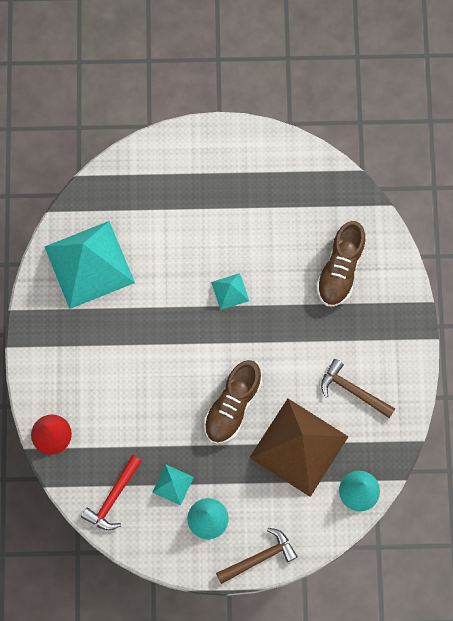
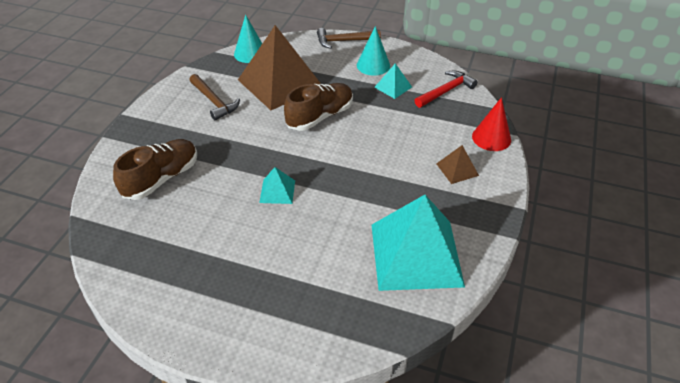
camera: 160 degrees left, 30 degrees down
(76, 376) = (457, 169): none -> brown pyramid

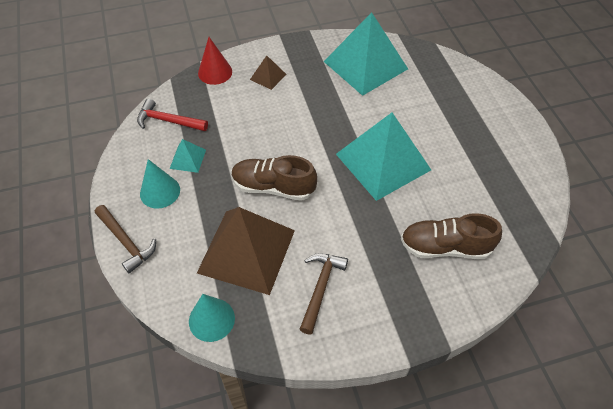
camera: 125 degrees left, 10 degrees up
(277, 191) = (383, 161): turquoise pyramid -> turquoise pyramid, size x2.31

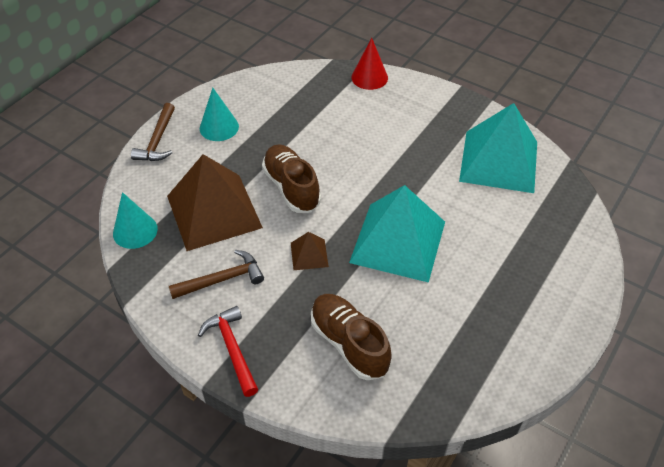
camera: 50 degrees right, 5 degrees down
(168, 121) = (289, 86): red hammer -> red hammer (232, 349)
(187, 159) = (265, 121): turquoise pyramid -> none
(268, 76) = (404, 110): brown pyramid -> brown pyramid (309, 254)

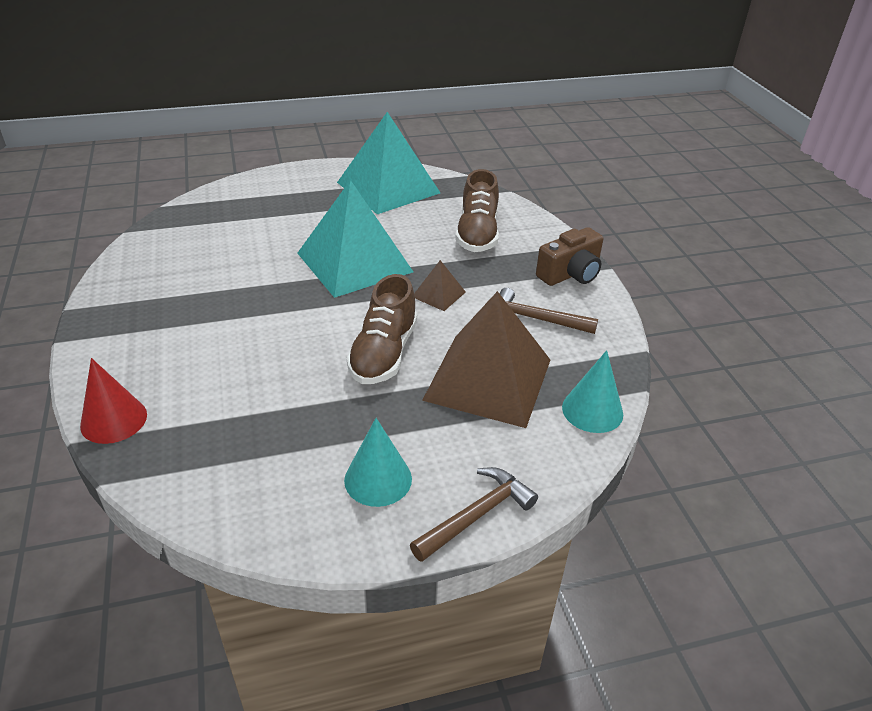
camera: 140 degrees left, 10 degrees down
(232, 349) = (570, 274): red hammer -> brown camera
(499, 161) = (175, 262): turquoise pyramid -> turquoise pyramid (388, 187)

